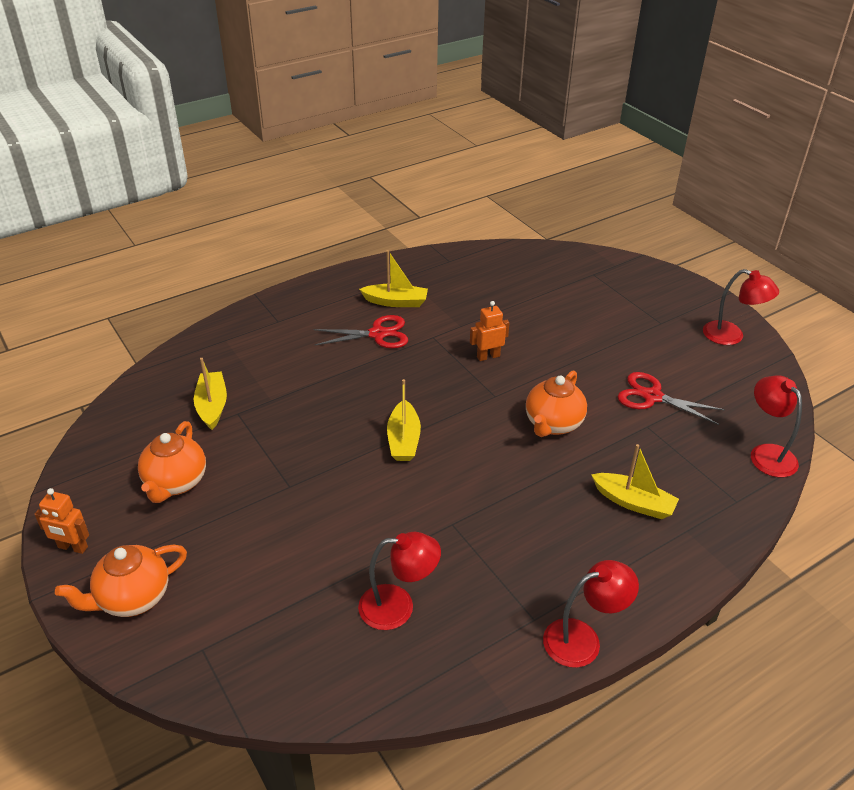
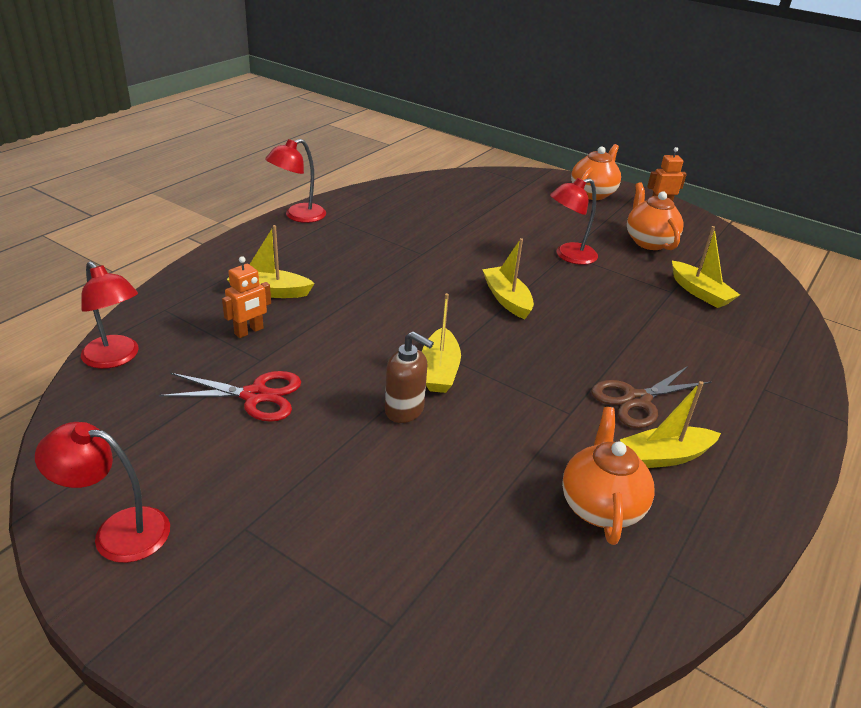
camera: 155 degrees right, 5 degrees down
(378, 334) = (637, 400): red scissors -> brown scissors
(398, 607) = (430, 212): red lamp -> red lamp (568, 256)
(488, 356) = (483, 402): orange robot -> orange robot (249, 331)
(506, 386) = (439, 370): none -> yellow boat
(546, 363) = (405, 410): none -> brown soap dispenser
(553, 424) = (368, 340): orange teapot -> orange teapot (600, 506)

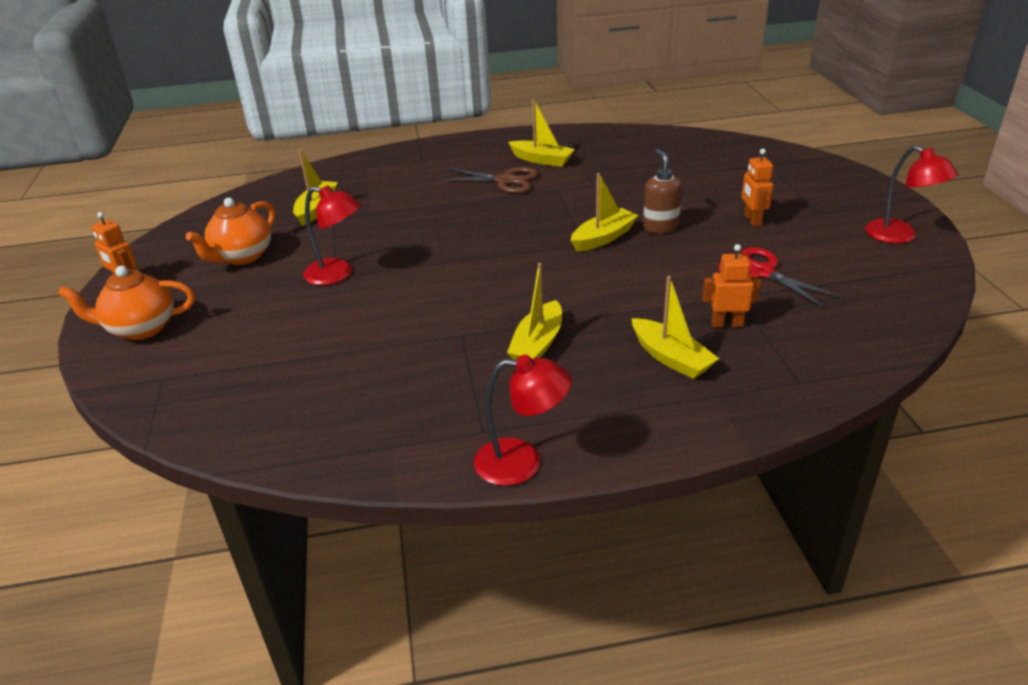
camera: 130 degrees left, 0 degrees up
(116, 358) = (871, 347): red lamp -> none
(318, 470) = (752, 220): none -> orange robot
(507, 299) = (466, 262): yellow boat -> yellow boat (537, 344)
(600, 506) = (611, 159): orange teapot -> none

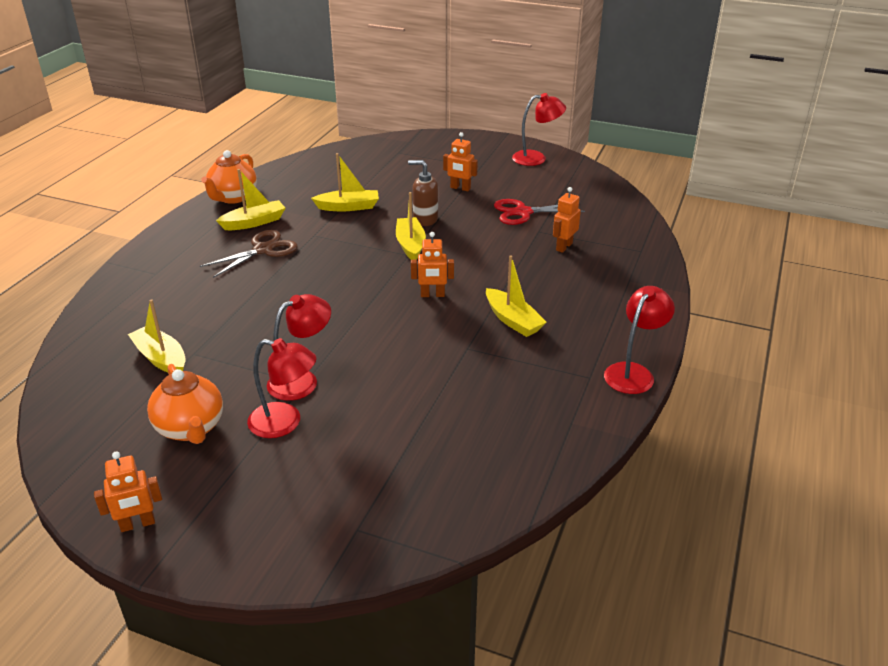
camera: 60 degrees left, 0 degrees up
(141, 328) = (248, 529): orange teapot -> orange teapot (233, 197)
(275, 291) = (285, 423): none -> red lamp
(530, 282) = (432, 295): none -> orange robot
(671, 358) = (579, 279): yellow boat -> yellow boat (348, 207)

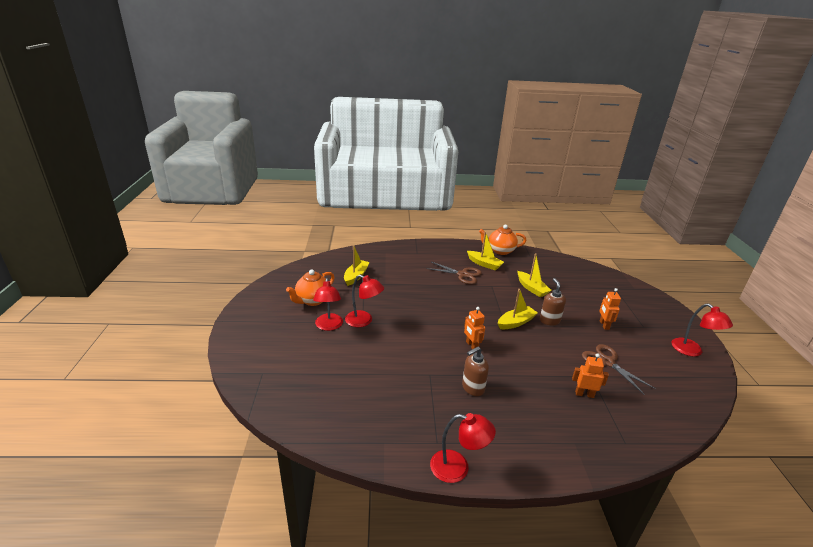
camera: 65 degrees right, 5 degrees down
(137, 524) = (249, 308): orange robot -> none
(512, 320) = (472, 388): yellow boat -> brown soap dispenser
(523, 212) = (607, 362): red scissors -> brown scissors

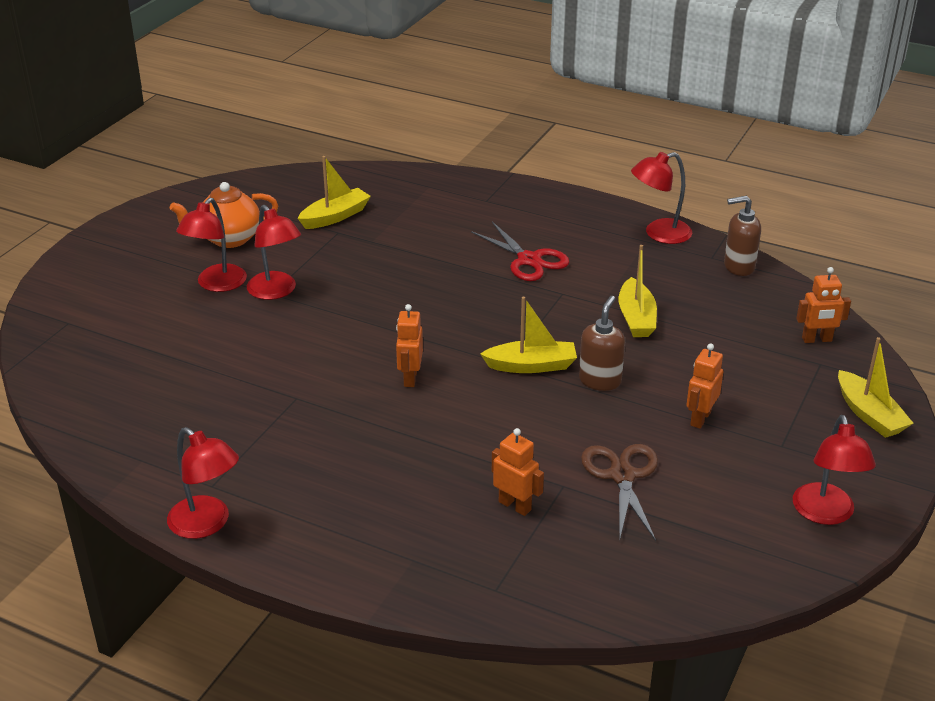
camera: 30 degrees right, 5 degrees up
(462, 275) = (529, 260): brown scissors -> red scissors
(472, 388) = (341, 437): brown soap dispenser -> brown soap dispenser (738, 266)
(484, 264) = (594, 251): yellow boat -> yellow boat (869, 414)
(500, 251) = (659, 234): orange teapot -> red lamp
(603, 279) = (817, 339): none -> orange robot

